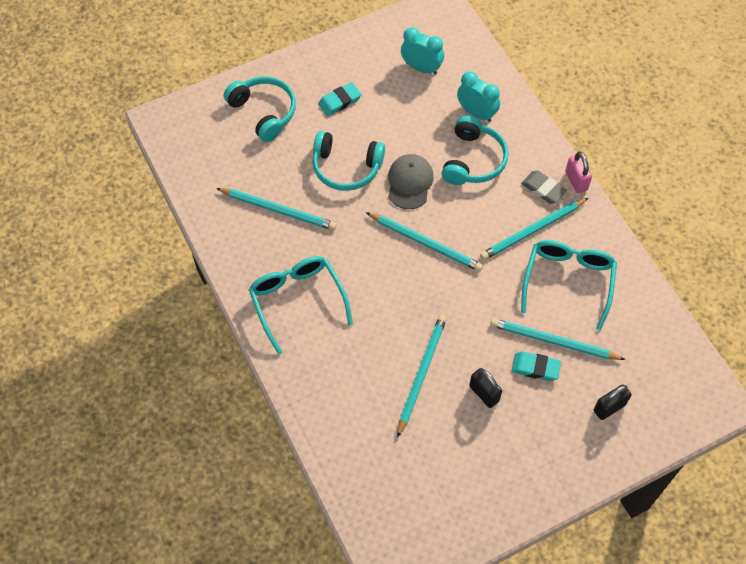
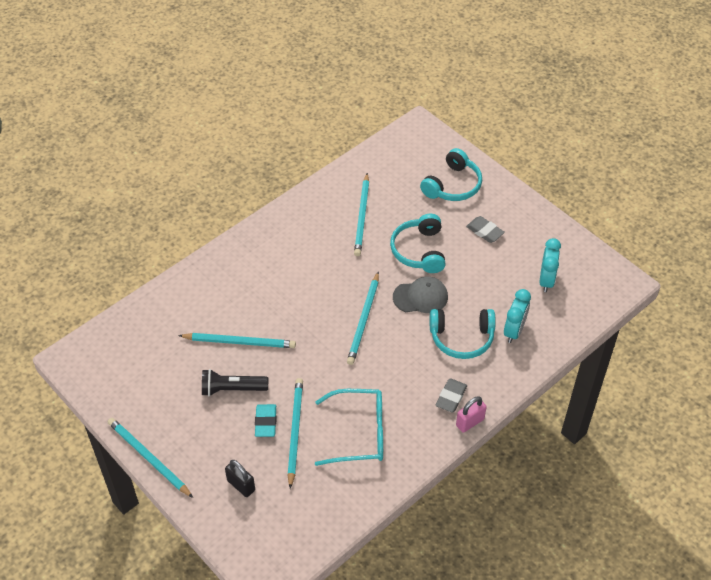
camera: 75 degrees right, 10 degrees down
(298, 302) = (282, 248): turquoise glasses -> none
(339, 101) = (485, 231): turquoise eraser -> grey eraser
(484, 393) = (232, 389): black padlock -> black flashlight
(532, 230) = (403, 396): turquoise pencil -> turquoise pencil (148, 458)

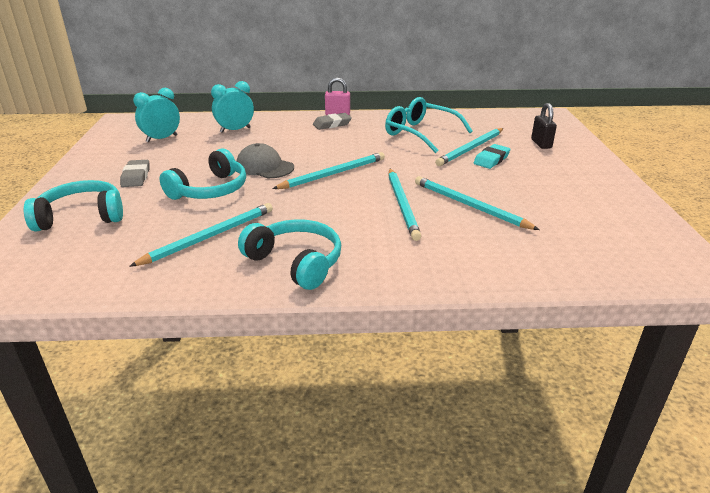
camera: 140 degrees left, 20 degrees down
(148, 458) = (621, 178): turquoise pencil -> turquoise pencil (402, 205)
(232, 389) = (506, 183): black flashlight -> none
(461, 338) = (276, 140): turquoise headphones -> turquoise headphones (296, 262)

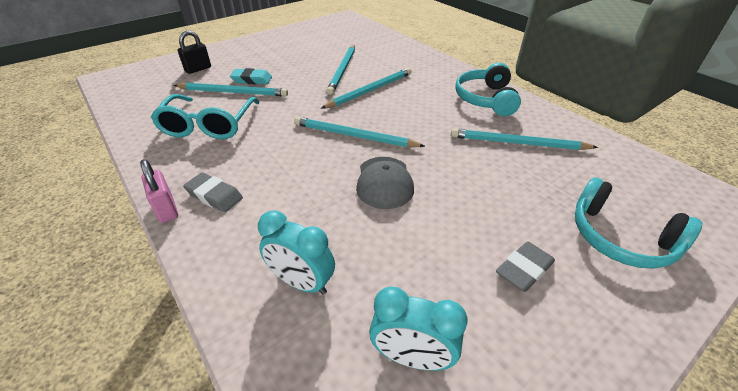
camera: 125 degrees left, 10 degrees up
(210, 190) = (467, 188): turquoise headphones -> none

